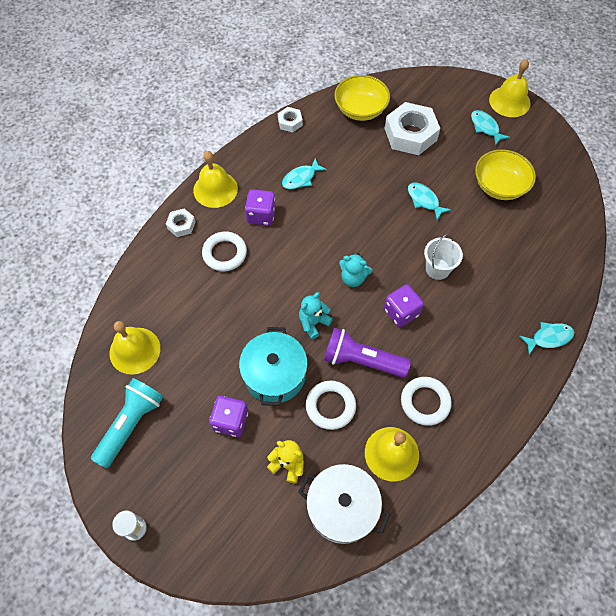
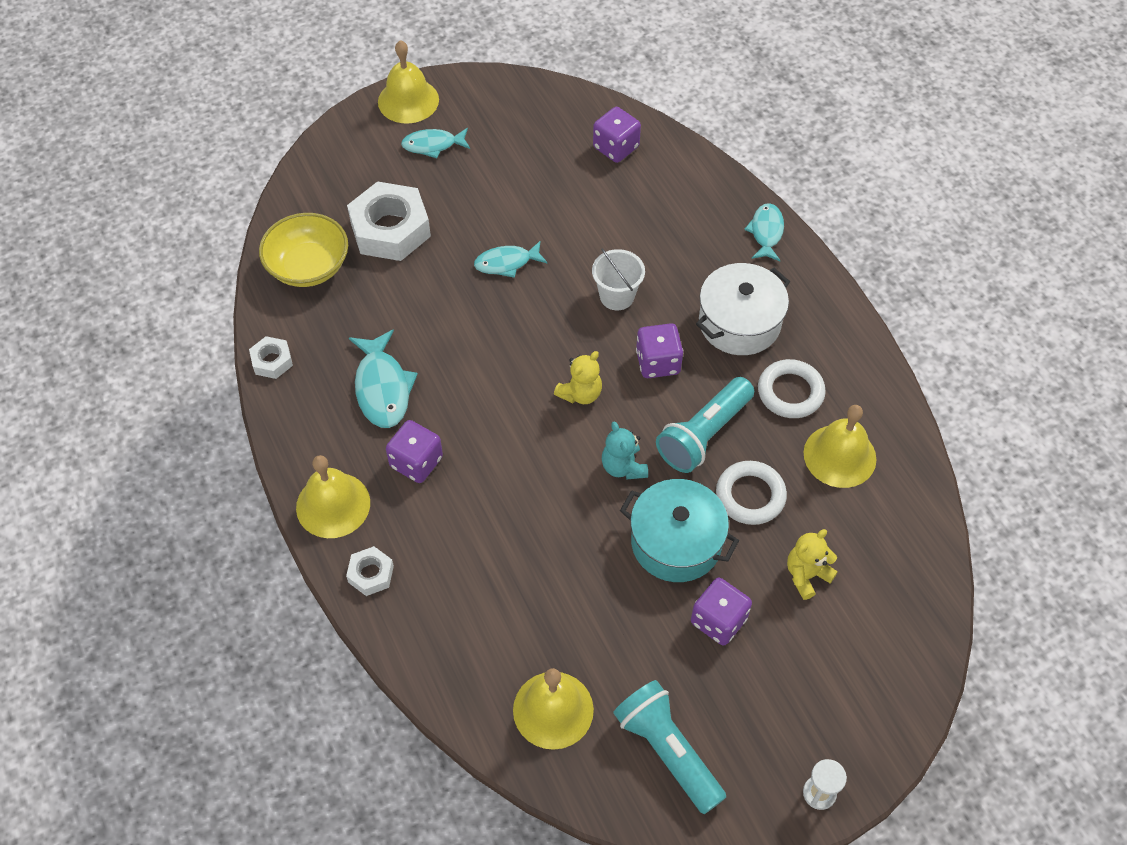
camera: 65 degrees left, 5 degrees down
(225, 253) = (454, 533): white ring -> none
(301, 178) = (382, 388): turquoise fish -> turquoise fish, size x1.52
(342, 507) = (885, 537): white pot -> white pot (739, 323)
(353, 278) = (580, 393): turquoise teddy bear -> yellow teddy bear
(361, 360) = (703, 435): purple flashlight -> turquoise flashlight
(499, 186) = (532, 175): yellow bowl -> none
(555, 221) = (616, 147): none -> purple dice

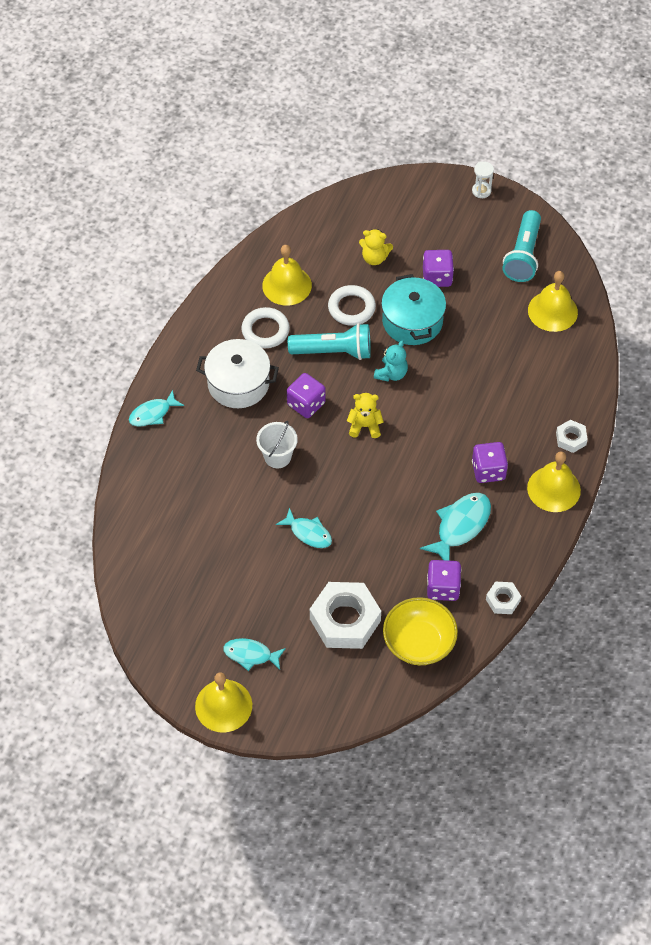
camera: 130 degrees left, 0 degrees up
(433, 145) = (250, 655): turquoise fish -> turquoise fish turned 150 degrees clockwise
(616, 147) = (152, 543): purple dice -> purple dice (443, 588)

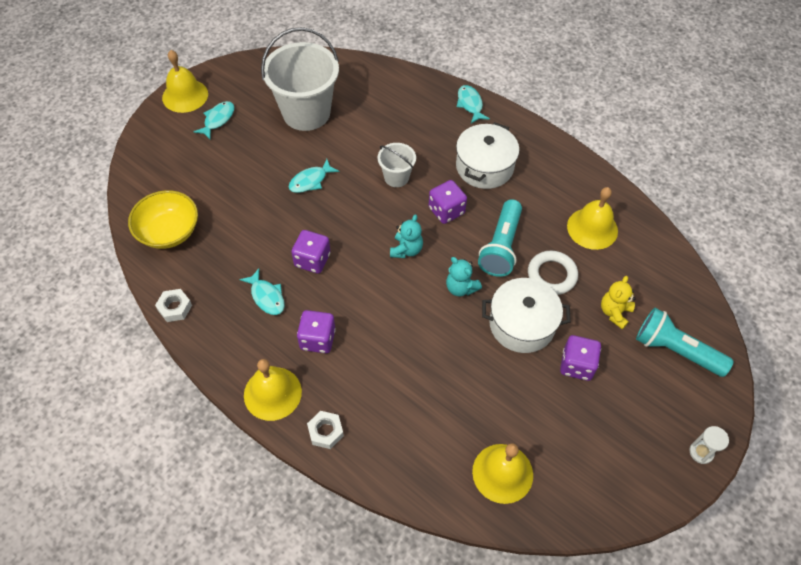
camera: 105 degrees right, 0 degrees up
(212, 567) = (306, 113): none -> white bucket
(265, 330) = (540, 199): white ring -> none
(345, 620) = (216, 186): white nut -> none
(365, 426) = (406, 250): yellow teddy bear -> turquoise teddy bear
(412, 321) = (522, 324): turquoise pot -> white pot
(443, 588) = (211, 264): purple dice -> purple dice (312, 260)
(460, 526) = (267, 297): turquoise fish -> turquoise fish, size x0.66
(523, 255) = (592, 467): turquoise flashlight -> turquoise flashlight (675, 350)

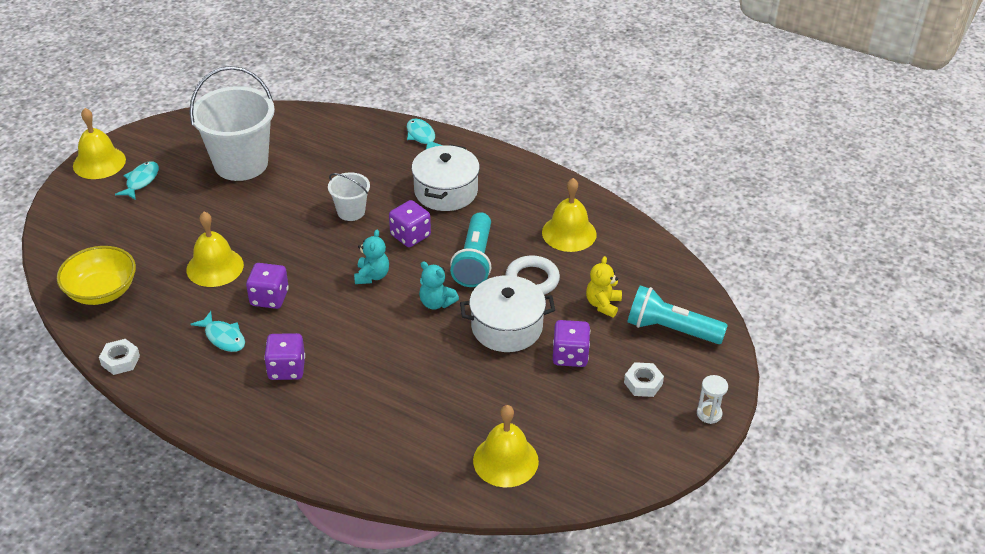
camera: 10 degrees left, 15 degrees down
(272, 393) = (244, 424): yellow bell -> yellow bell (215, 267)
(310, 181) = (255, 226): turquoise fish -> none
(325, 431) = (308, 450): white nut -> white nut (643, 383)

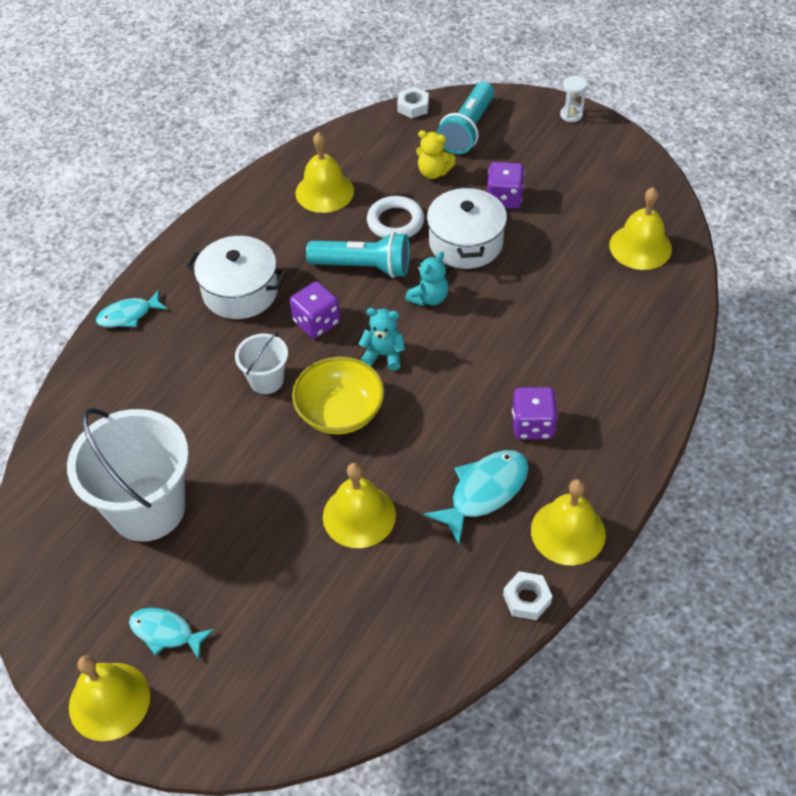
camera: 85 degrees left, 10 degrees up
(102, 291) = (400, 644): yellow bowl -> yellow bowl (340, 412)
(175, 387) = (568, 532): none -> yellow bell
(223, 337) = (484, 492): turquoise fish -> turquoise fish, size x1.52
(269, 298) = (417, 451): purple dice -> none
(643, 383) = (537, 152): white nut -> white nut (413, 107)

